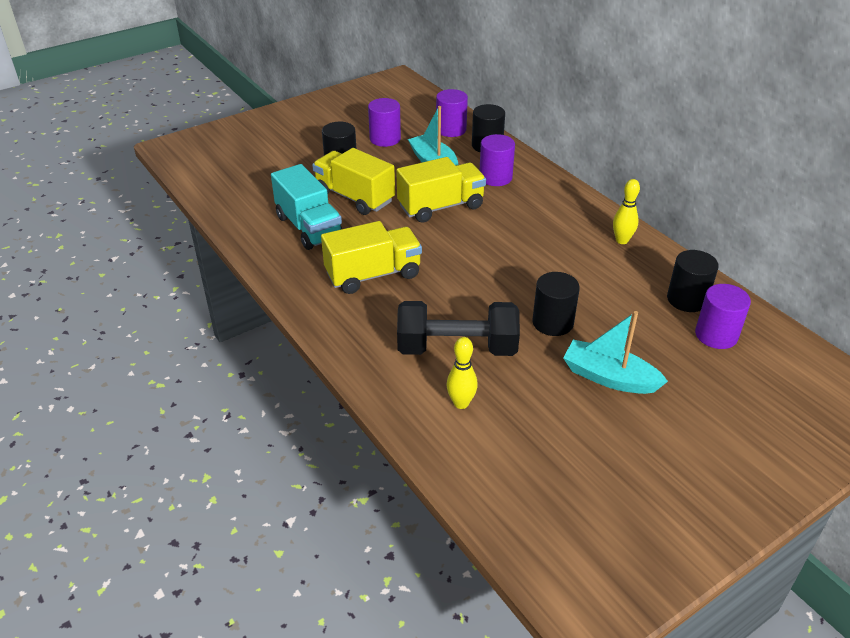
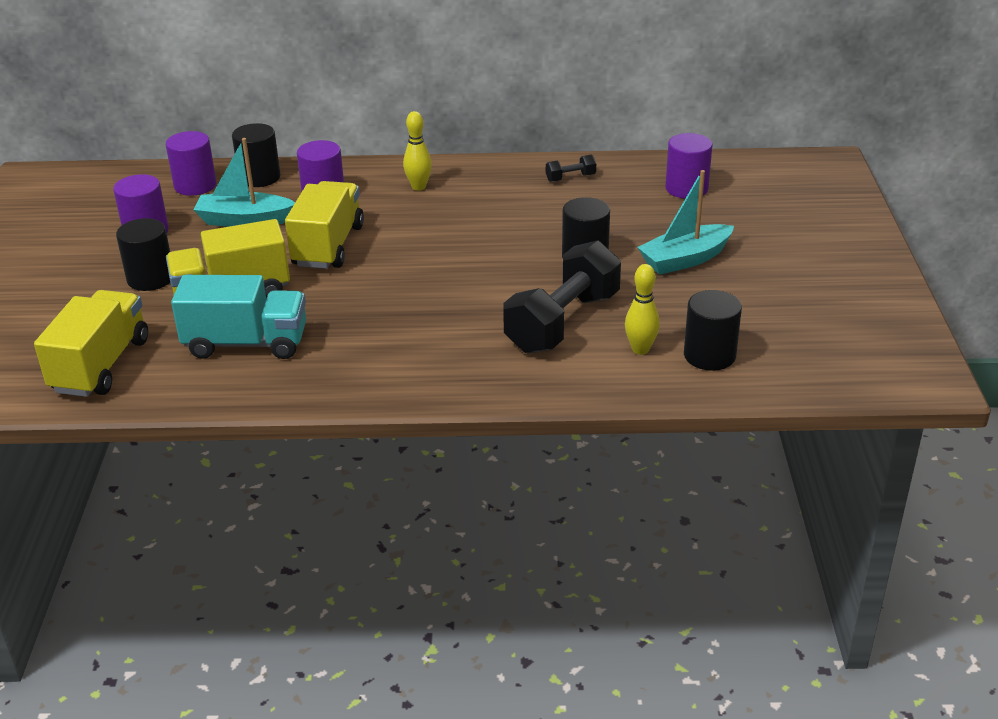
camera: 55 degrees left, 5 degrees down
(373, 275) = (389, 330): yellow truck -> yellow truck (101, 365)
(622, 240) = (514, 174): yellow bowling pin -> yellow bowling pin (418, 187)
(652, 268) = (570, 178): none -> black dumbbell
(687, 299) = (629, 181): black cylinder -> black cylinder (709, 355)

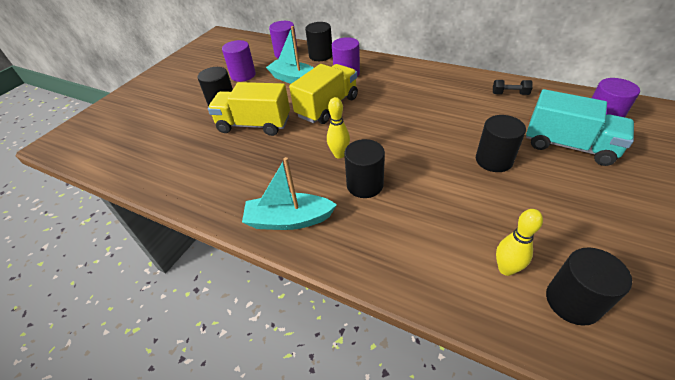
camera: 30 degrees right, 10 degrees up
(101, 365) = (153, 154): yellow truck -> none
(246, 343) = (234, 164): turquoise truck -> turquoise truck (568, 146)
(418, 187) = (405, 79): yellow bowling pin -> yellow bowling pin (339, 154)
(445, 319) = (365, 185): none -> black cylinder
(562, 322) = (450, 216): black dumbbell -> none
(685, 259) = (579, 186): turquoise boat -> turquoise boat (289, 220)

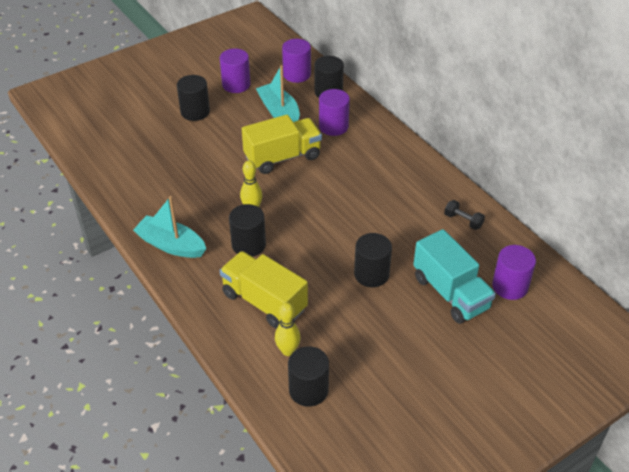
camera: 25 degrees right, 0 degrees up
(254, 125) = (206, 147): yellow truck -> yellow truck (264, 301)

